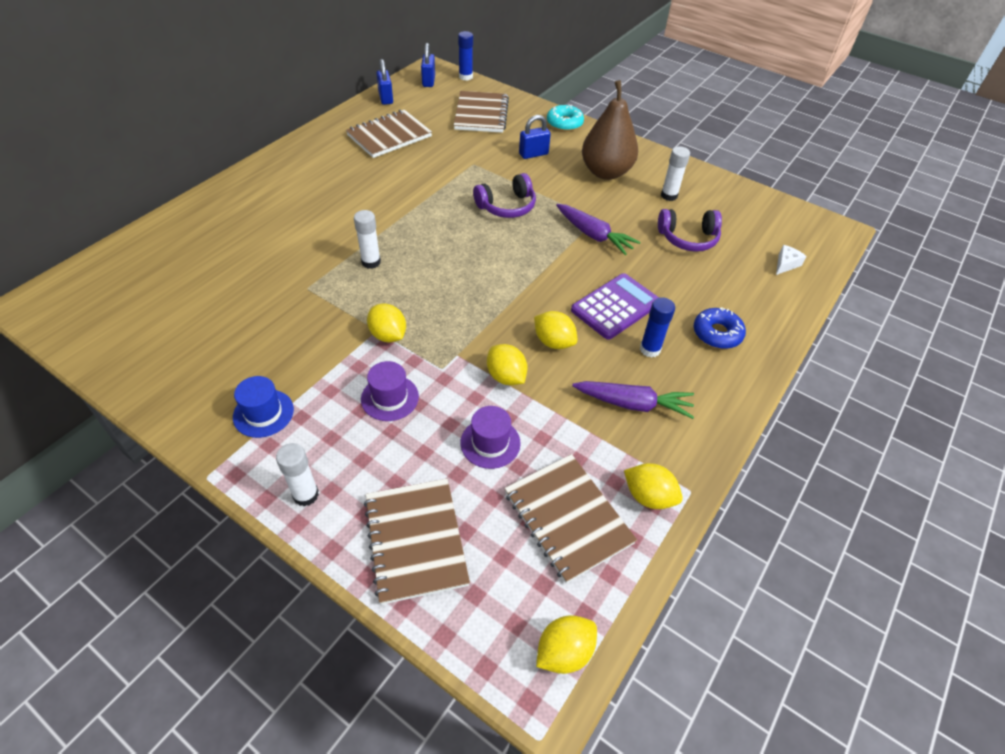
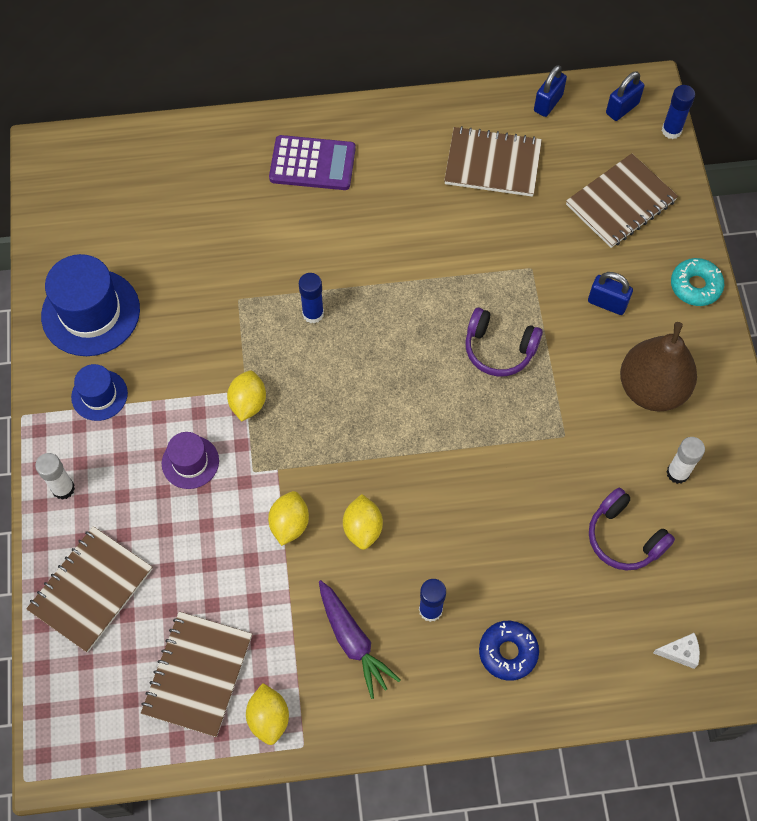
camera: 50 degrees right, 15 degrees up
(193, 370) = (90, 312): none -> blue hat
(371, 262) = (313, 314): white glue stick -> blue glue stick
(490, 443) = (215, 567): purple hat -> none
(564, 652) = (93, 751): yellow lemon -> none
(594, 235) = (537, 454): purple carrot -> none
(615, 307) = (456, 544): purple calculator -> purple calculator (312, 164)

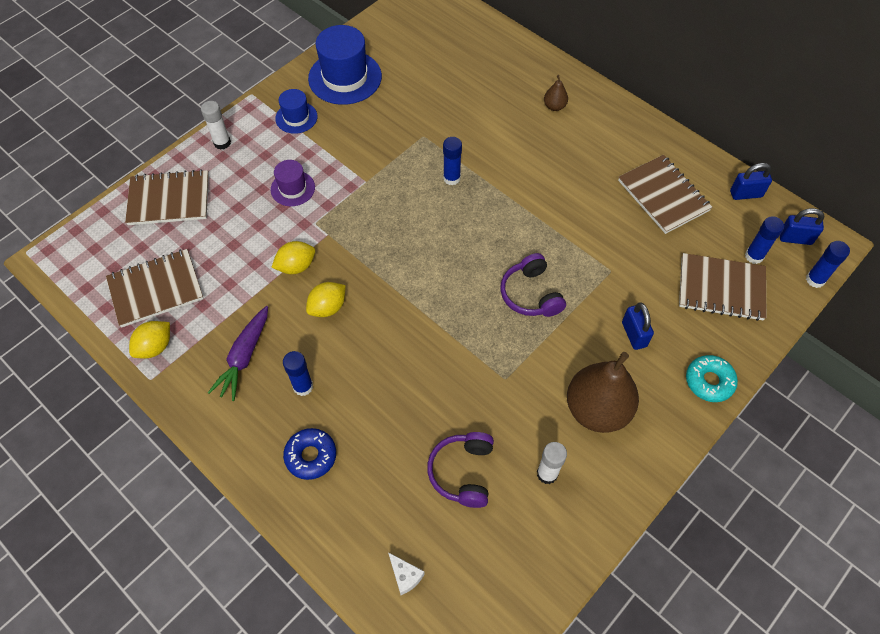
camera: 50 degrees right, 5 degrees down
(248, 403) = (358, 189): yellow lemon -> none
(312, 164) = (554, 106): purple calculator -> brown pear
(612, 152) = (754, 256): none -> blue glue stick

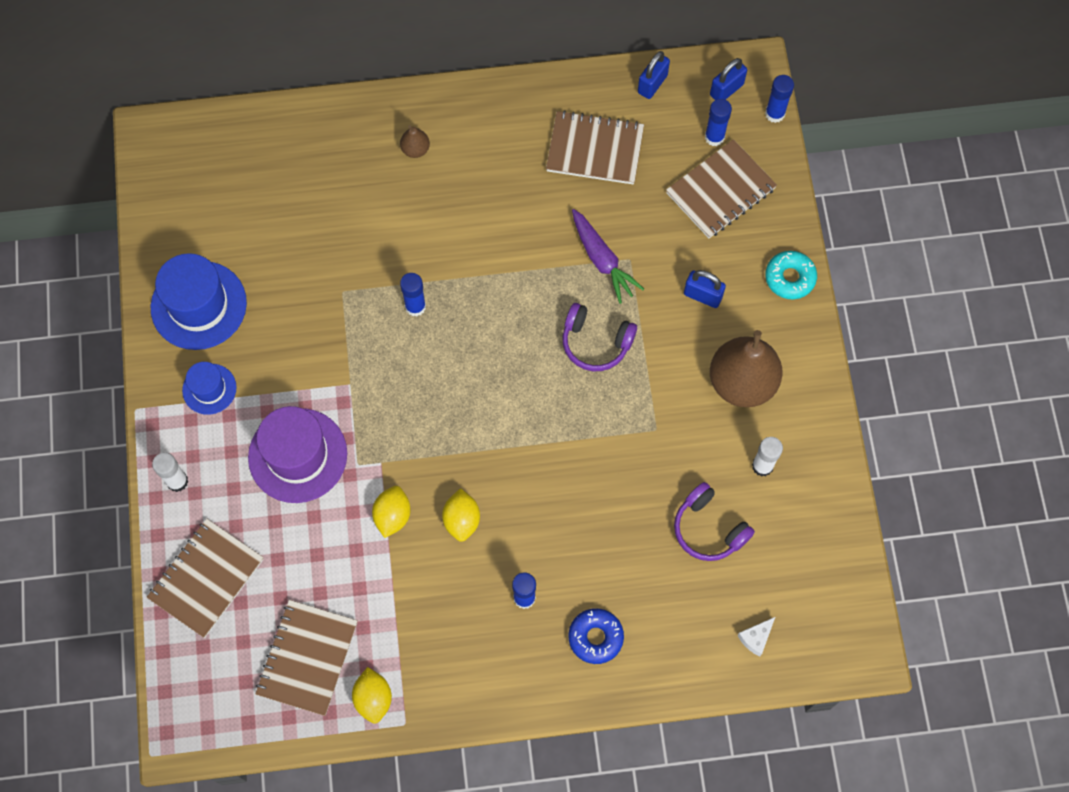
camera: 50 degrees left, 10 degrees up
(244, 357) = (452, 627): purple carrot -> purple carrot (602, 260)
(293, 188) = (298, 455): purple hat -> purple hat, size x1.81
(405, 576) = (756, 638): white cheese -> white cheese turned 135 degrees clockwise

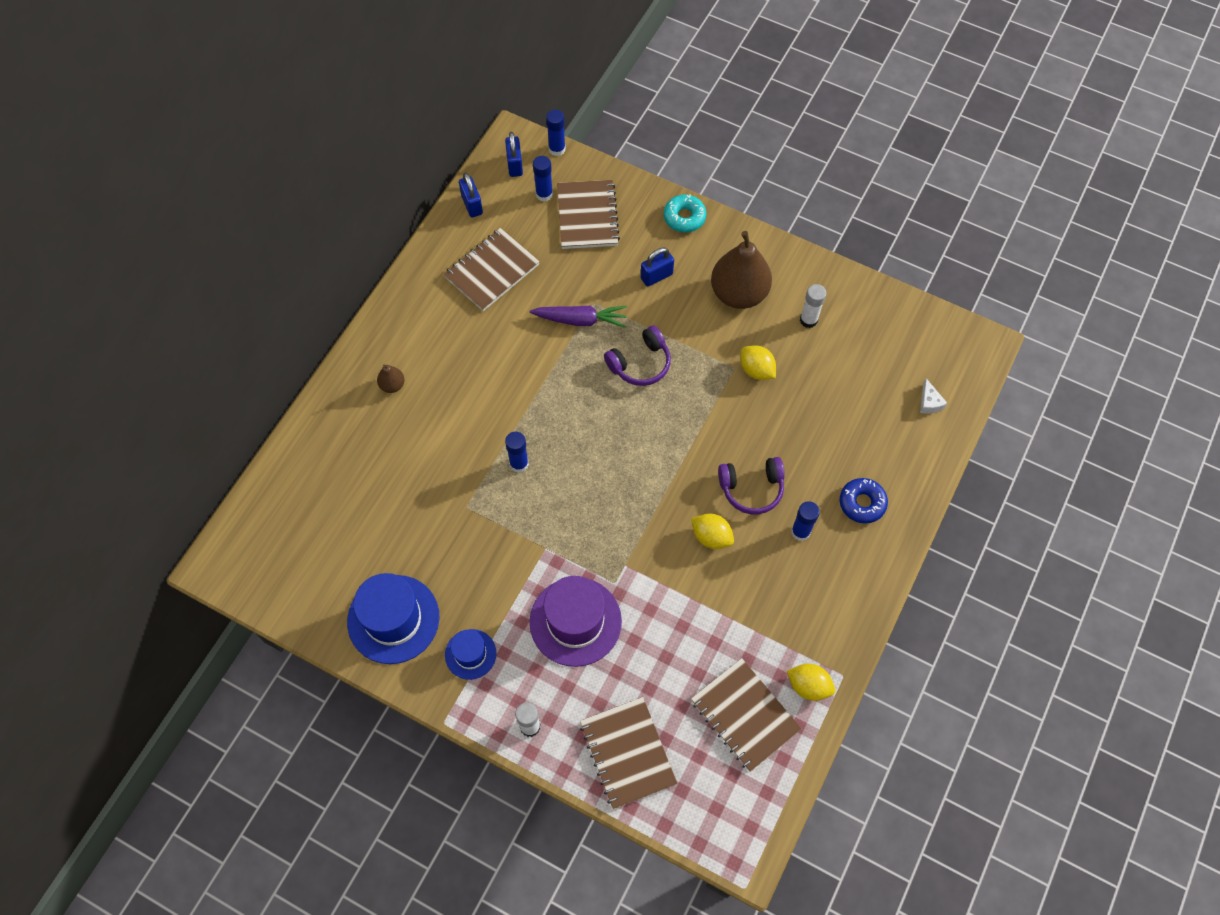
camera: 55 degrees left, 5 degrees down
(392, 516) = (673, 583): yellow lemon -> yellow lemon (756, 370)
(708, 529) = (831, 381): purple headphones -> purple headphones (751, 488)

